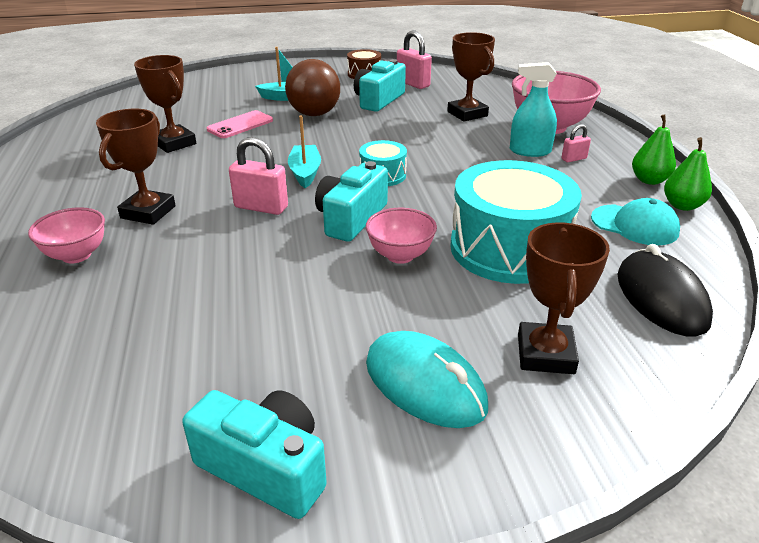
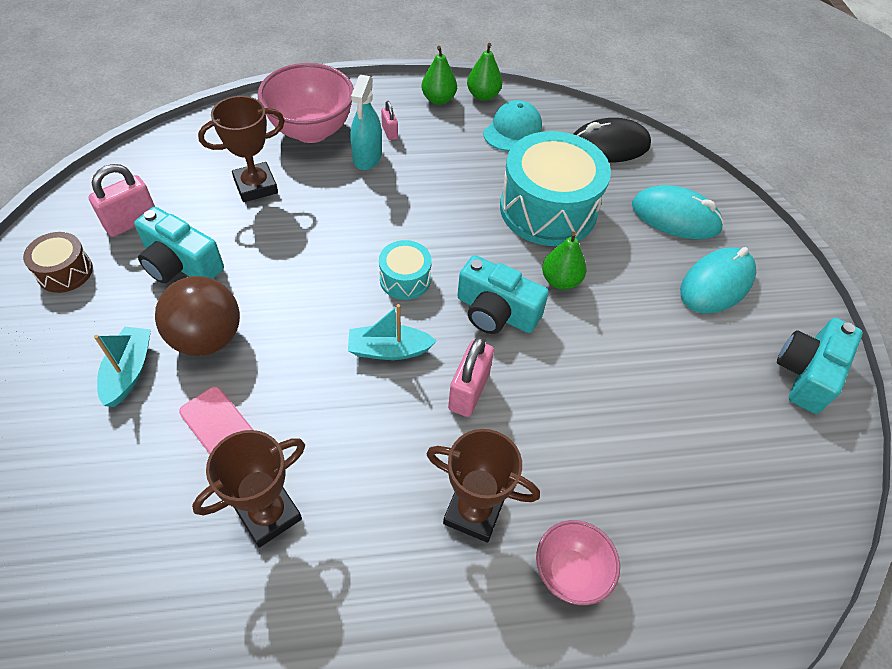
camera: 90 degrees left, 20 degrees up
(400, 255) = (560, 280): pink bowl -> green pear
(545, 354) = (675, 217): brown trophy -> turquoise mouse

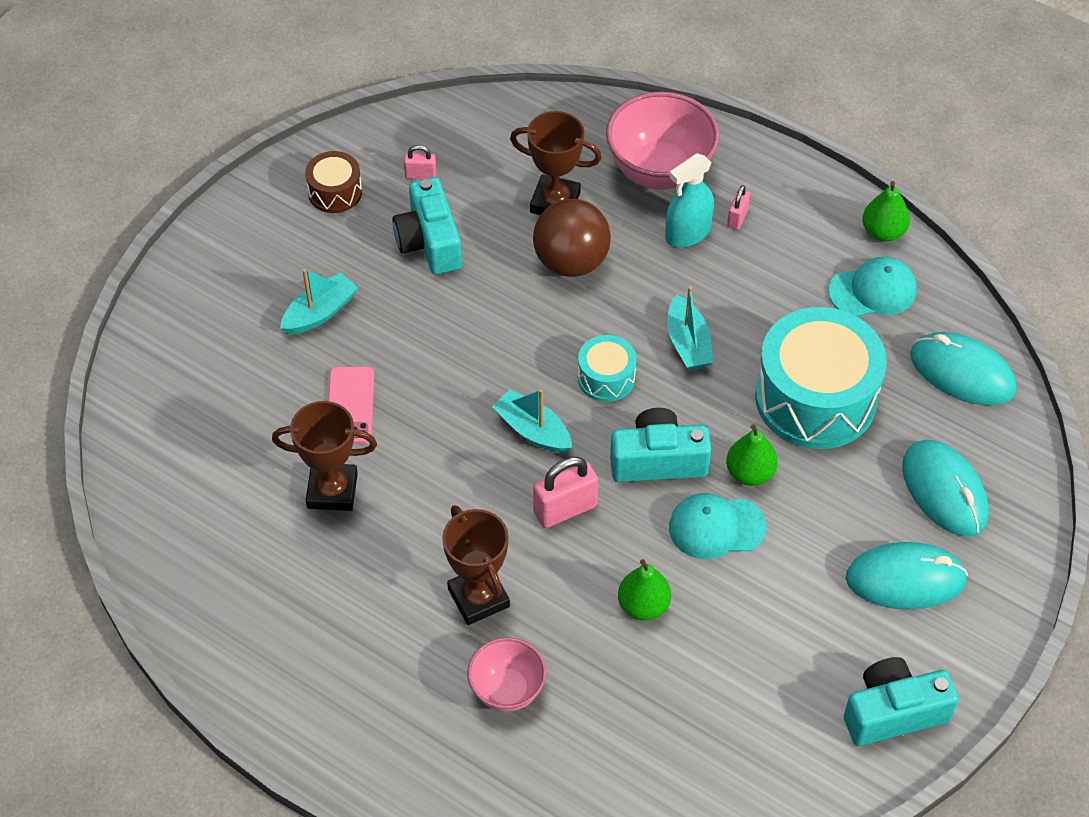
camera: 45 degrees right, 0 degrees up
(131, 222) = (420, 175): pink padlock -> pink padlock, size x0.56
(207, 338) = (398, 323): brown ball -> brown ball (571, 262)
(436, 223) = (688, 343): none -> turquoise boat
(438, 99) = (828, 209): green pear -> green pear (643, 606)
(496, 312) = (658, 461): turquoise camera -> turquoise camera turned 105 degrees clockwise
(578, 331) = (716, 527): none -> turquoise cap
(608, 146) = (962, 373): black mouse -> turquoise mouse

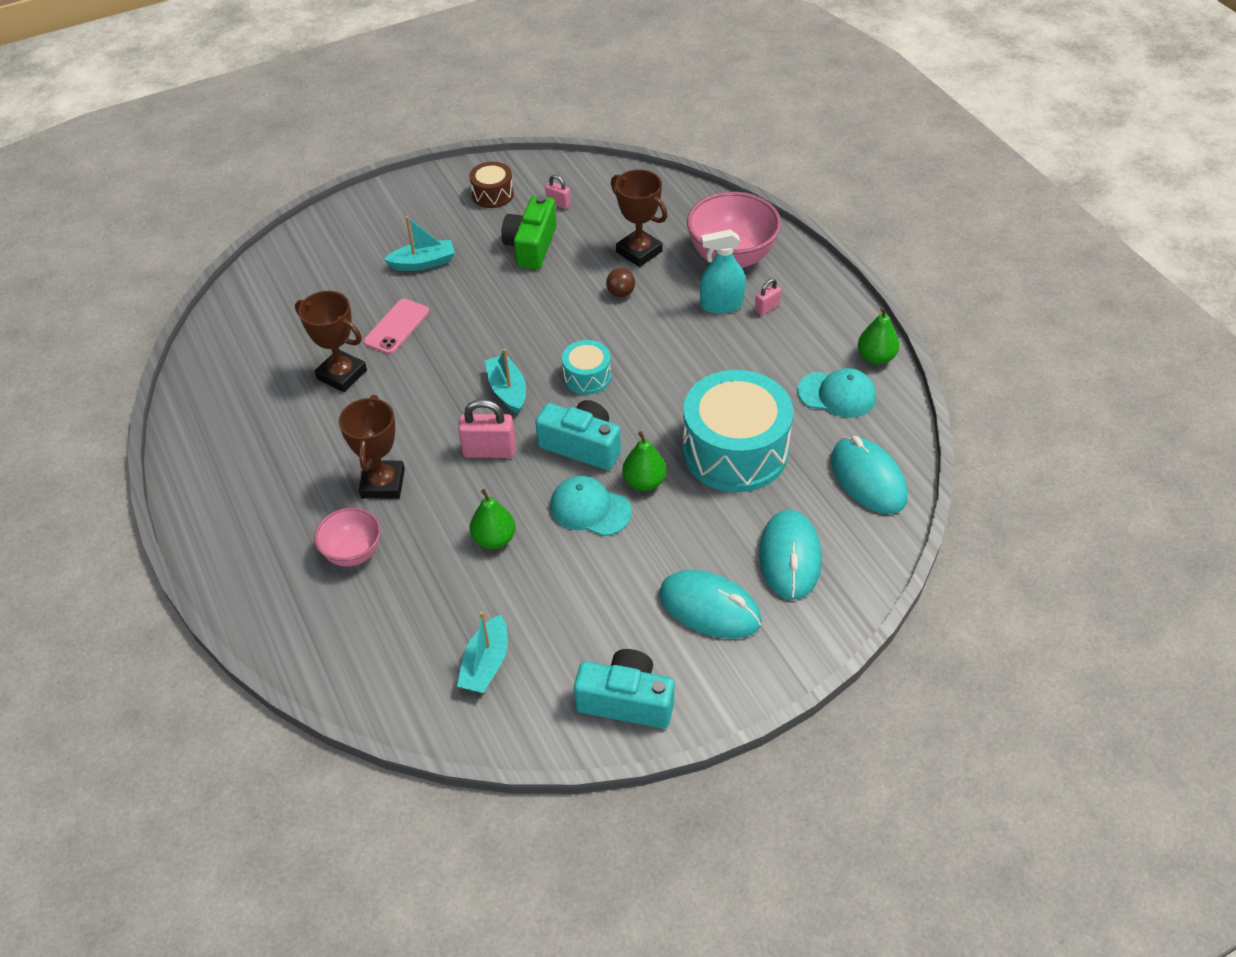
camera: 30 degrees right, 5 degrees down
(429, 242) = (531, 246): turquoise camera -> green camera
(571, 262) = (620, 293): brown ball -> brown ball, size x0.46
(688, 343) = (665, 377): turquoise boat -> turquoise boat (486, 664)

